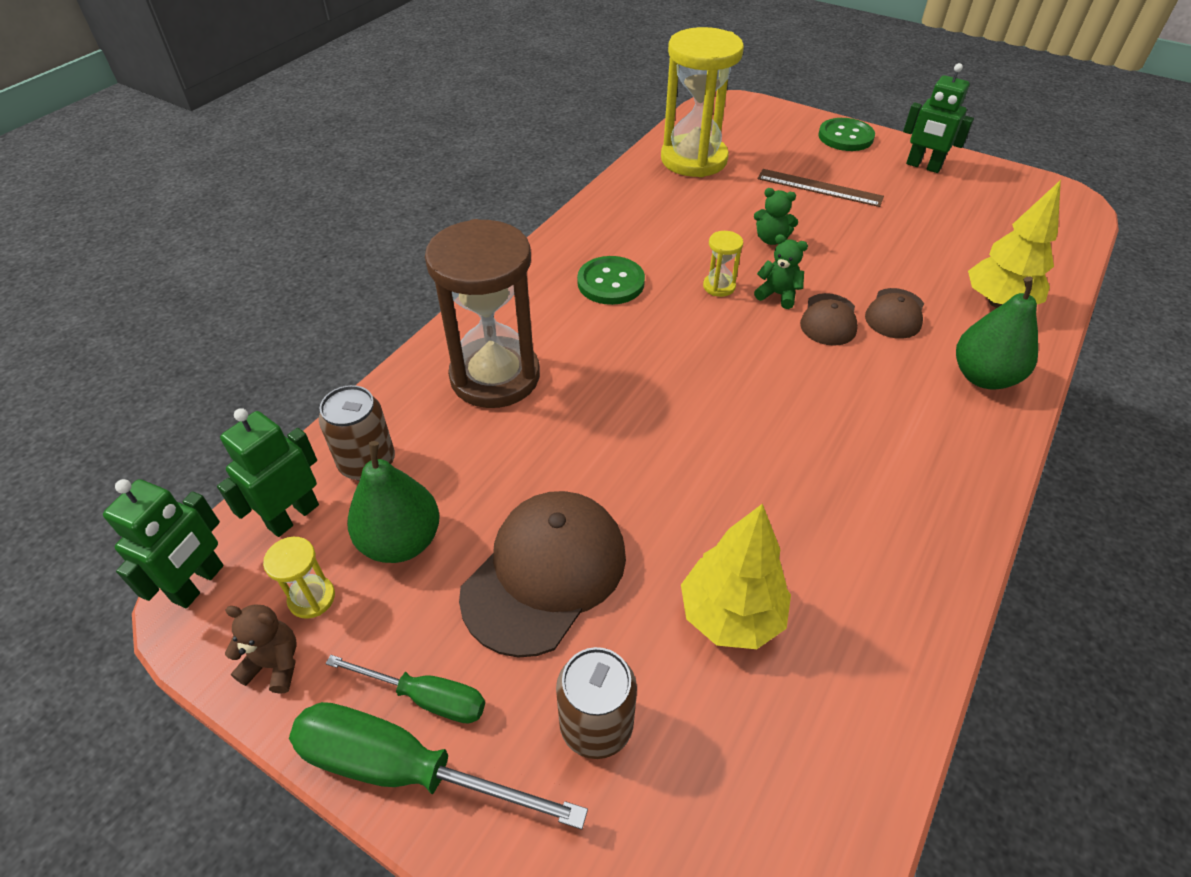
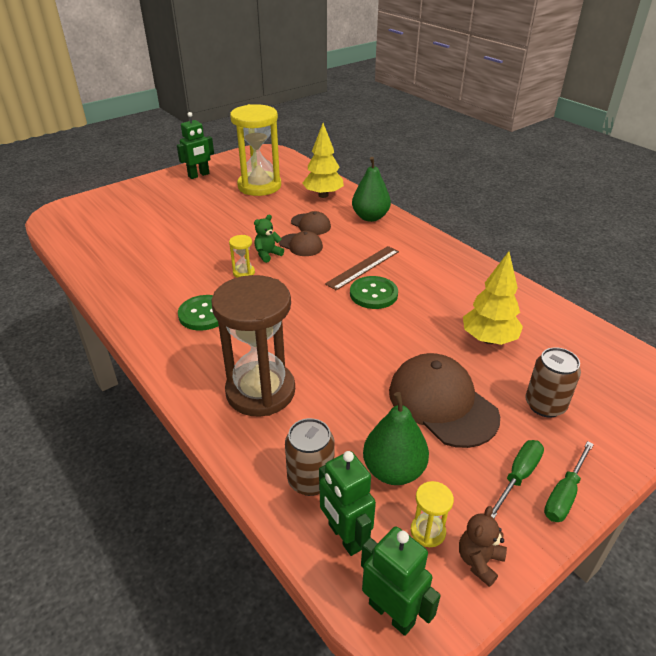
camera: 70 degrees left, 10 degrees down
(405, 769) = (564, 494): green screwdriver -> green screwdriver, size x0.60
(693, 159) = (104, 245): yellow hourglass -> yellow hourglass (259, 186)
(771, 239) = (216, 241): green teddy bear -> none
(819, 188) = (184, 211): brown ruler -> brown ruler (363, 267)
(845, 137) = (144, 187): green button -> green button (373, 294)

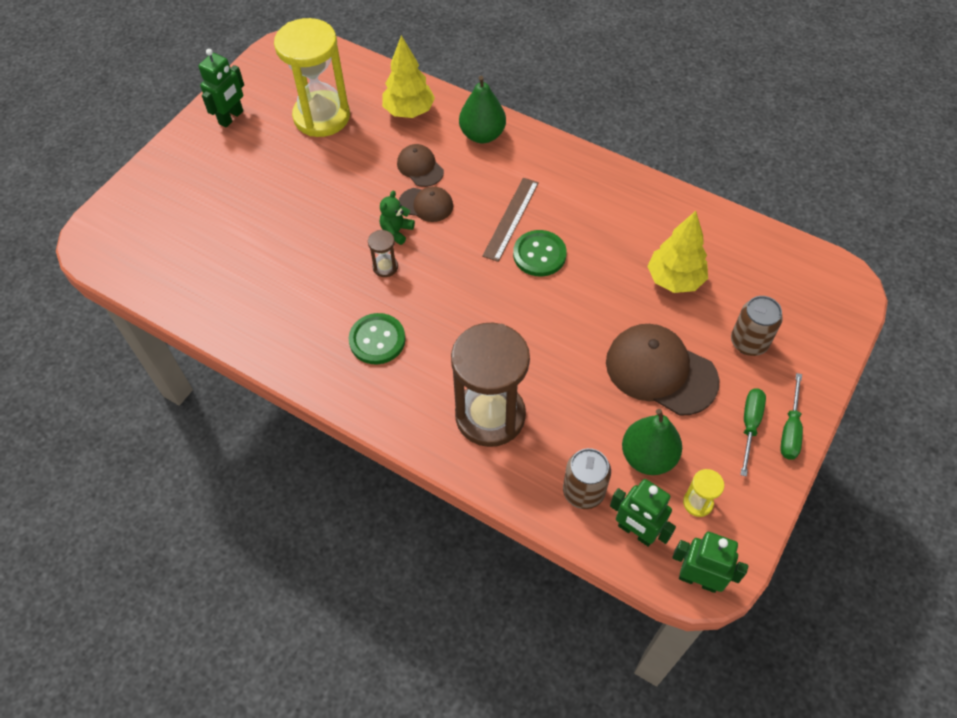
camera: 20 degrees left, 20 degrees up
(244, 272) = (385, 267): yellow hourglass -> brown hourglass
(311, 224) = (420, 167): brown cap -> brown cap turned 150 degrees counterclockwise
(479, 561) = (745, 513): brown teddy bear -> none

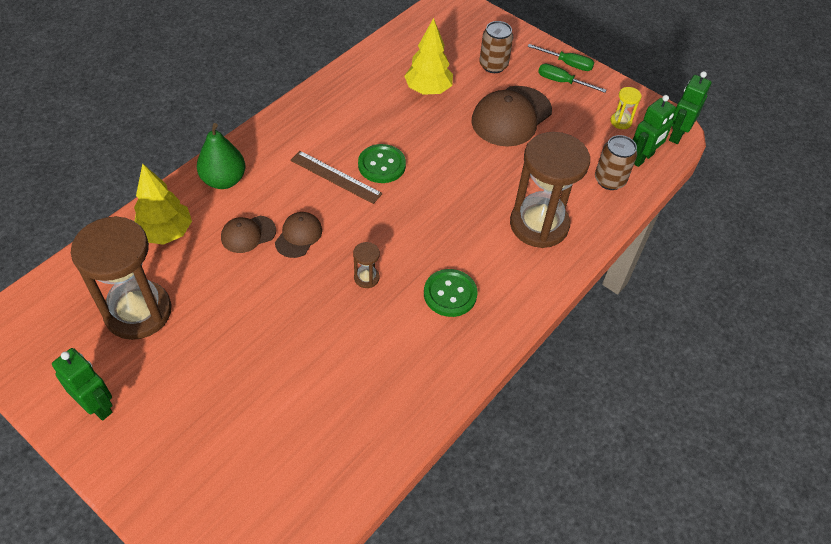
camera: 85 degrees left, 5 degrees down
(322, 116) = (138, 312): yellow hourglass -> brown hourglass
(396, 231) = (324, 263): green teddy bear -> none
(648, 456) = (583, 139): green pear -> none

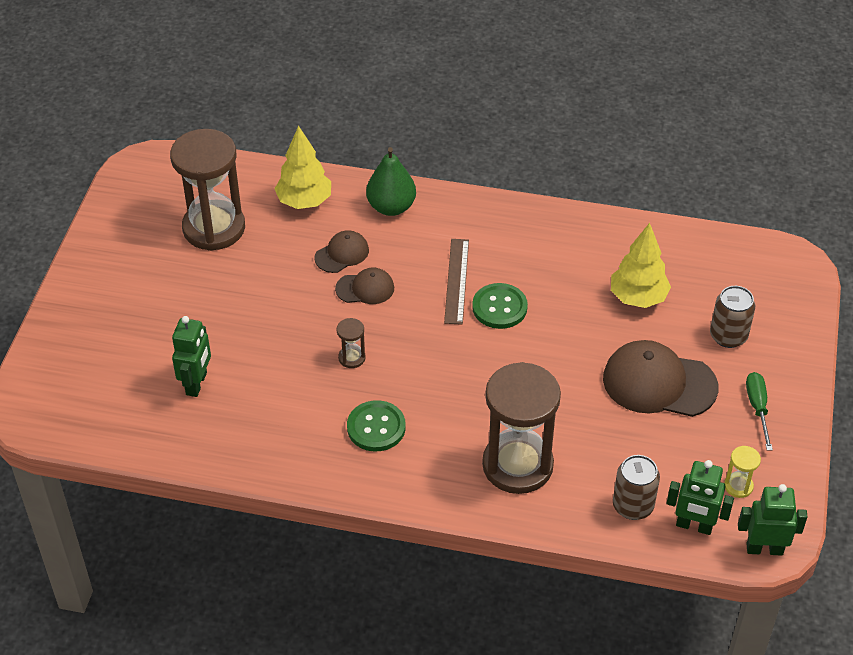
camera: 65 degrees right, 5 degrees down
(97, 406) = (115, 252): green robot -> green robot (197, 384)
(248, 234) = (342, 254): brown cap -> brown cap turned 105 degrees clockwise
(567, 64) = (794, 401): green screwdriver -> none

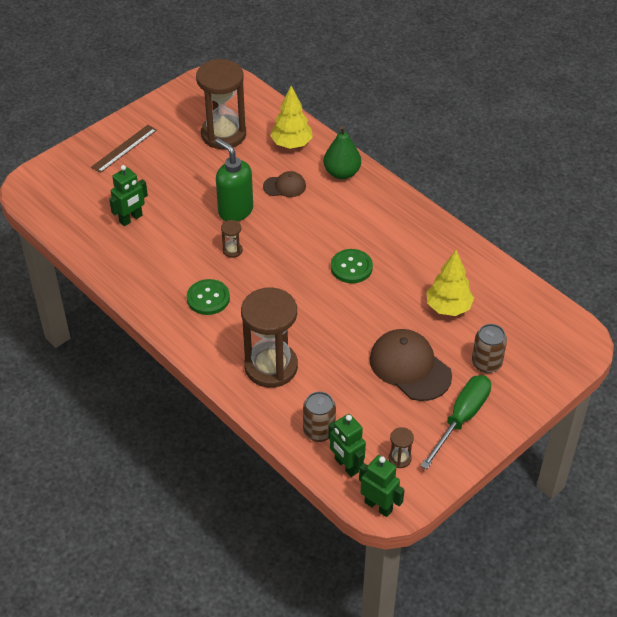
camera: 35 degrees right, 0 degrees up
(312, 310) = (235, 211): none -> green soap dispenser
(365, 288) = (279, 214): brown cap -> none
(456, 281) = (340, 237): brown ruler -> brown ruler (124, 148)
(738, 486) = (399, 458): yellow hourglass -> brown hourglass
(757, 408) = (461, 418): green screwdriver -> green screwdriver, size x1.67

